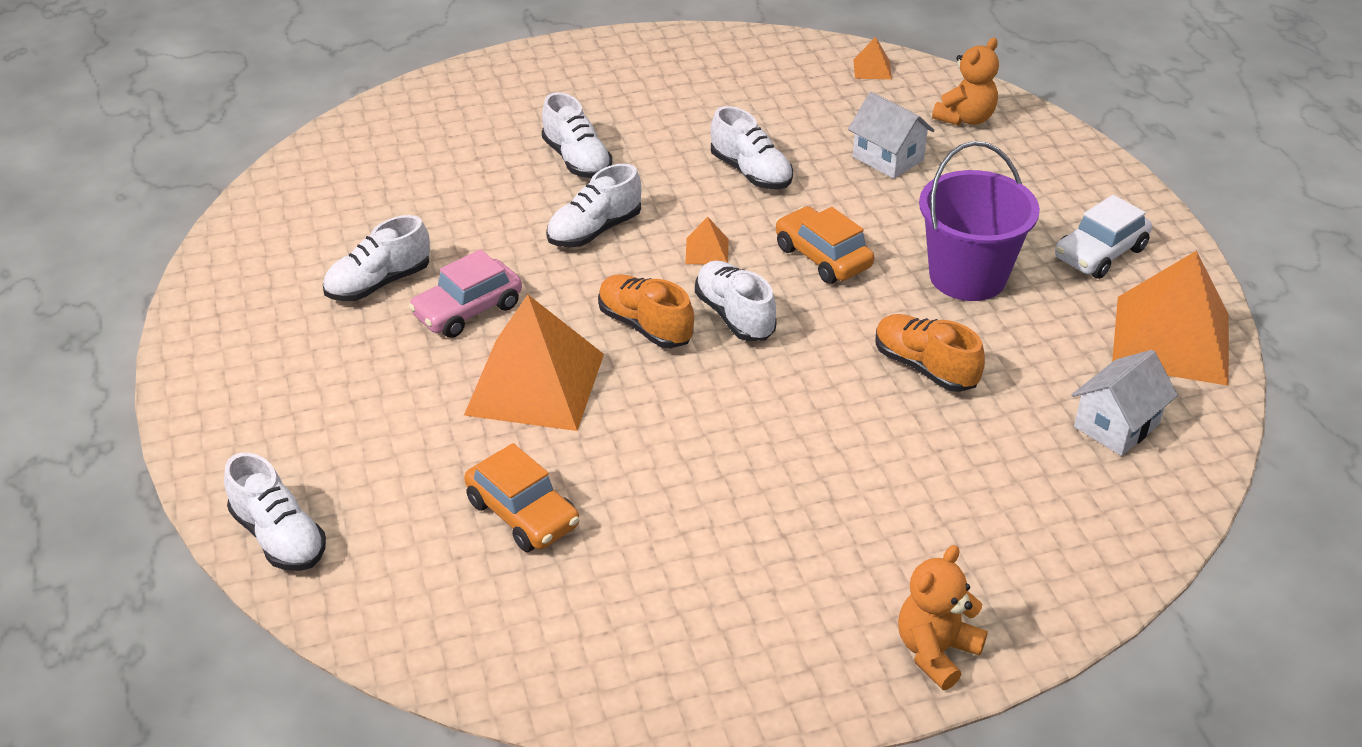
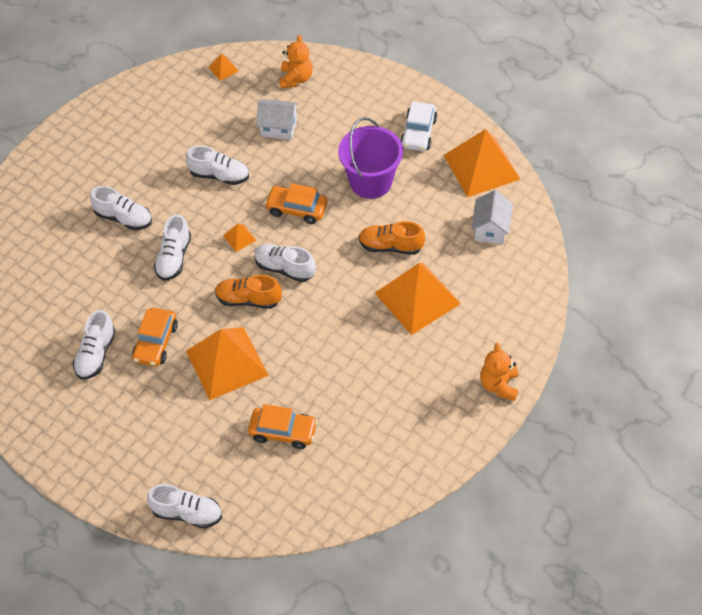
camera: 35 degrees left, 15 degrees up
(467, 310) = (156, 342): pink car -> orange car
(905, 454) = (417, 298): none -> orange pyramid

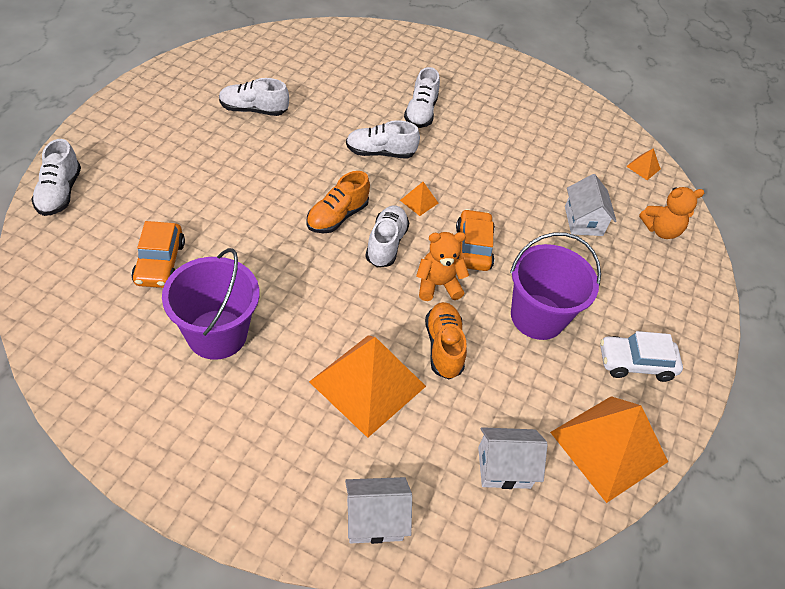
camera: 70 degrees right, 5 degrees down
(156, 342) = (271, 149): orange car -> none
(219, 175) = (498, 177): white shoe -> none
(226, 363) = (251, 206): orange pyramid -> none
(248, 299) = (337, 216): orange shoe -> orange shoe turned 135 degrees counterclockwise
(361, 392) = (217, 334): none -> purple bucket
(499, 385) = (234, 499): orange teddy bear -> orange teddy bear (437, 285)
(519, 307) = (374, 519): none -> white house

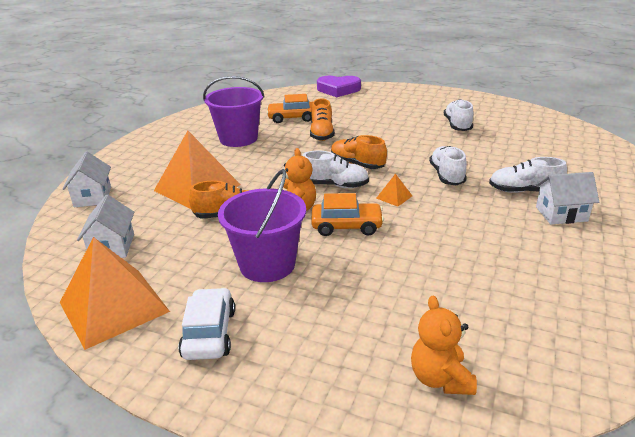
camera: 95 degrees right, 20 degrees down
(60, 193) = (338, 90): white shoe -> purple heart
(234, 236) = (322, 134): none -> orange shoe
(583, 221) = (420, 301): white house -> white house (561, 214)
(643, 167) = (573, 370): orange pyramid -> none

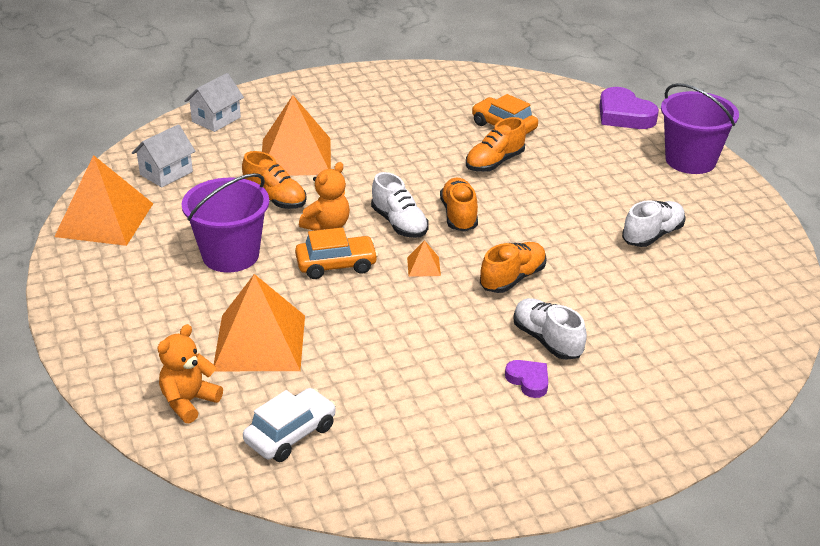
camera: 45 degrees right, 5 degrees up
(209, 333) = (123, 276): white car -> white car (290, 434)
(238, 138) = (412, 123): purple bucket -> purple bucket (690, 160)
(347, 226) = (336, 265): orange car -> orange car turned 60 degrees counterclockwise
(398, 301) = (260, 342): none -> orange pyramid
(447, 176) = (512, 278): white shoe -> orange shoe
(561, 214) = (528, 380): white house -> purple heart

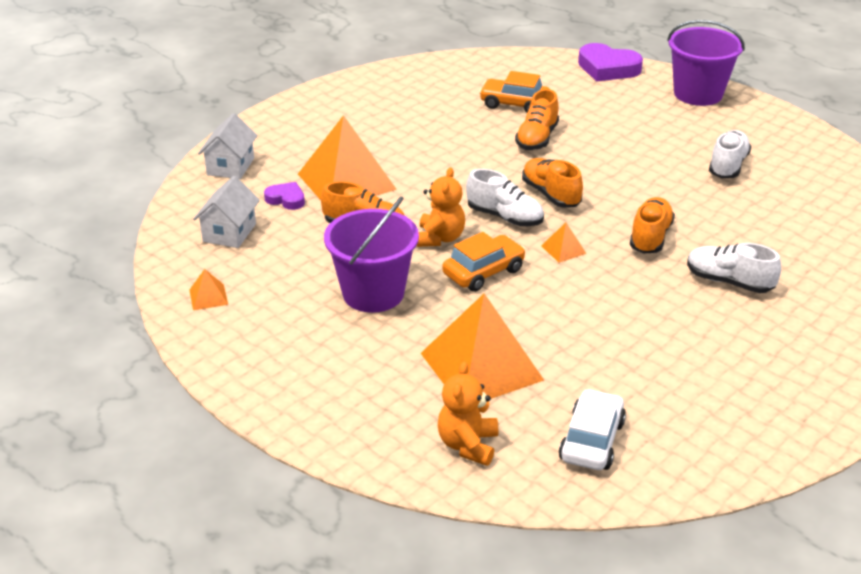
camera: 25 degrees left, 0 degrees up
(104, 220) = (208, 297): orange pyramid -> orange pyramid, size x0.41
(528, 380) = (747, 321): purple heart -> purple heart (286, 199)

